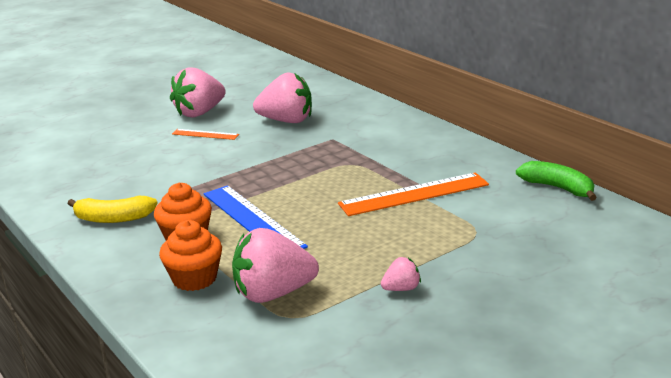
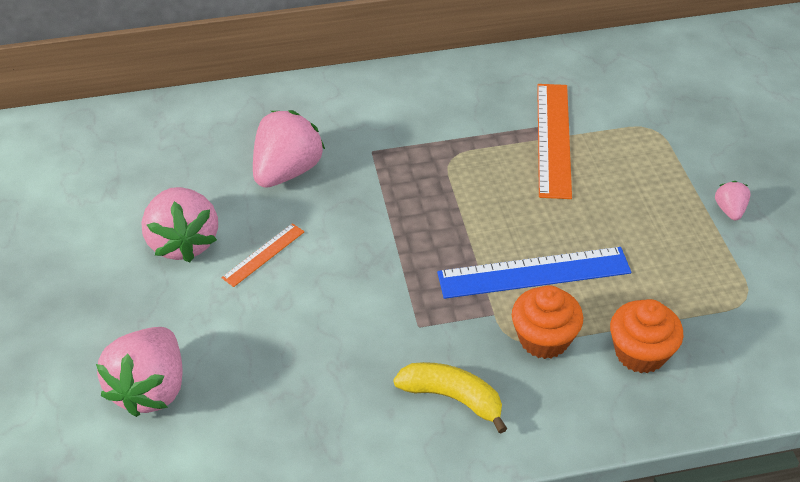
camera: 65 degrees left, 20 degrees up
(113, 218) = (452, 398): yellow banana -> yellow banana turned 90 degrees counterclockwise
(273, 294) = (699, 299): pink strawberry -> pink strawberry (151, 389)
(558, 188) = (600, 50): green banana -> none

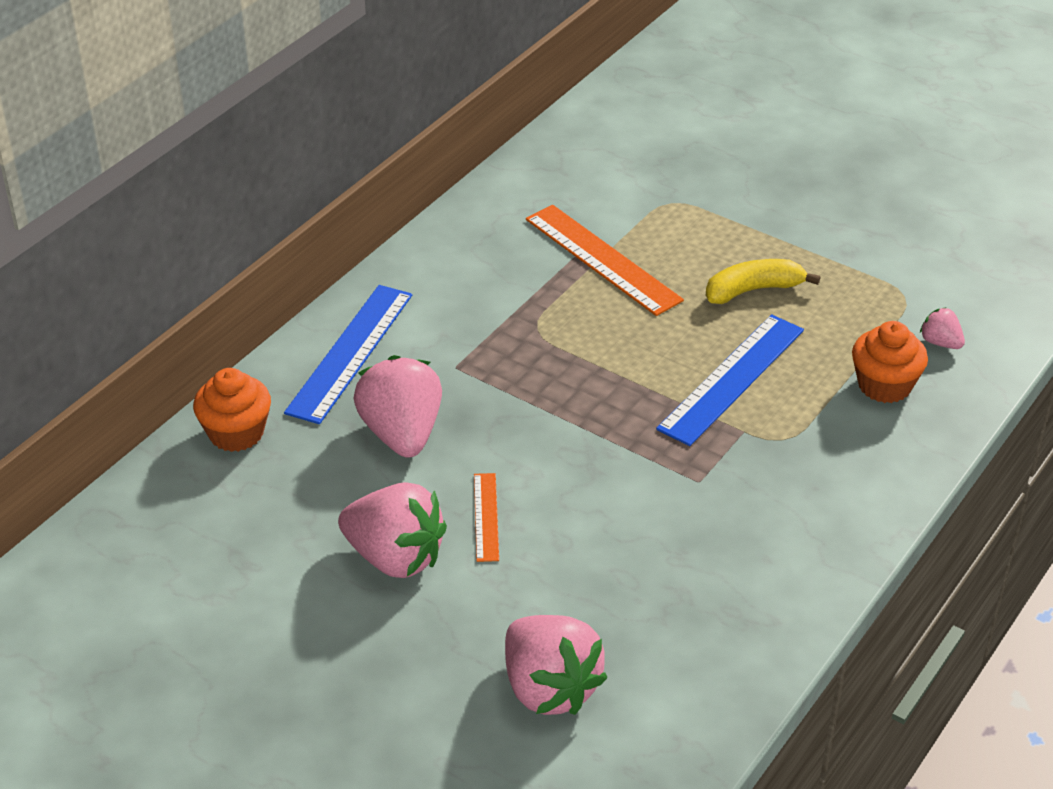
camera: 45 degrees left, 5 degrees down
(326, 105) = (351, 353): none -> blue ruler
(452, 398) = (797, 514): yellow banana -> yellow banana (753, 290)
(544, 339) = (805, 423): orange cupcake -> orange cupcake (236, 433)
(729, 210) = (812, 235): pink strawberry -> pink strawberry (940, 342)

